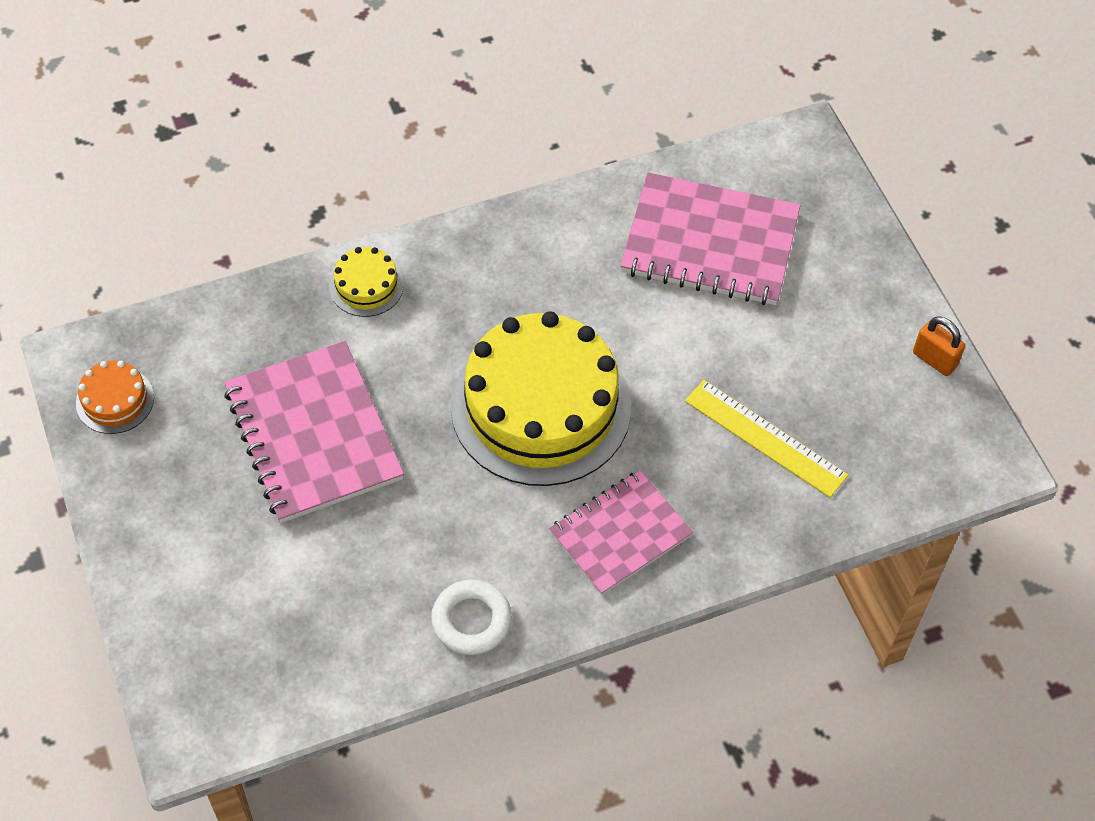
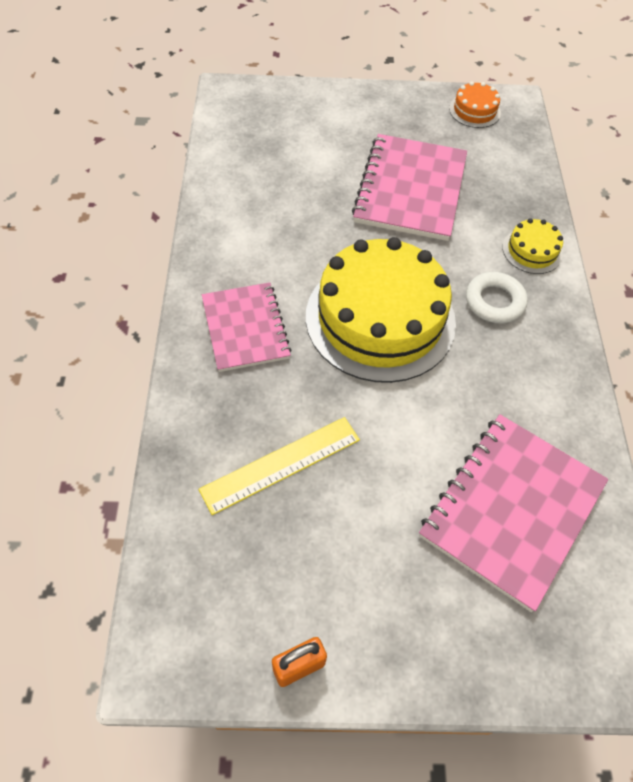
camera: 110 degrees right, 0 degrees up
(313, 434) = (410, 190): pink notebook -> pink notebook turned 75 degrees counterclockwise
(471, 621) = (226, 225): white ring -> white ring (494, 301)

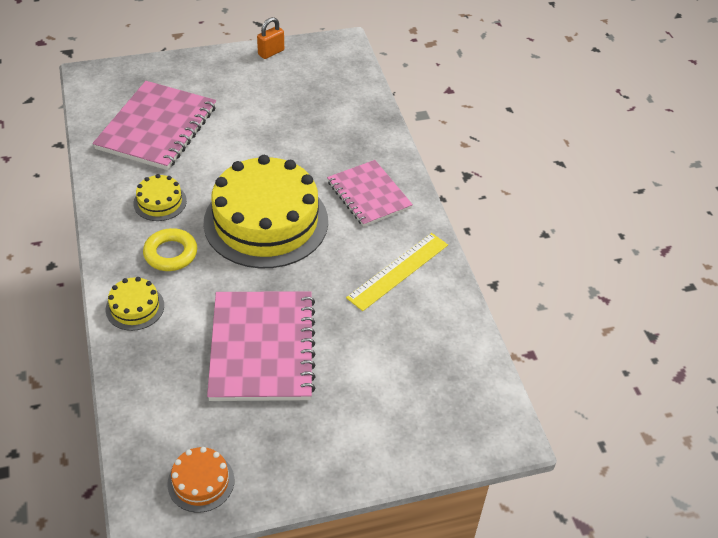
camera: 165 degrees right, 10 degrees down
(281, 465) = (310, 124): yellow ruler -> yellow ruler (398, 271)
(494, 301) = (170, 253): white ring -> yellow ring
(507, 374) = (160, 202): none -> yellow cake

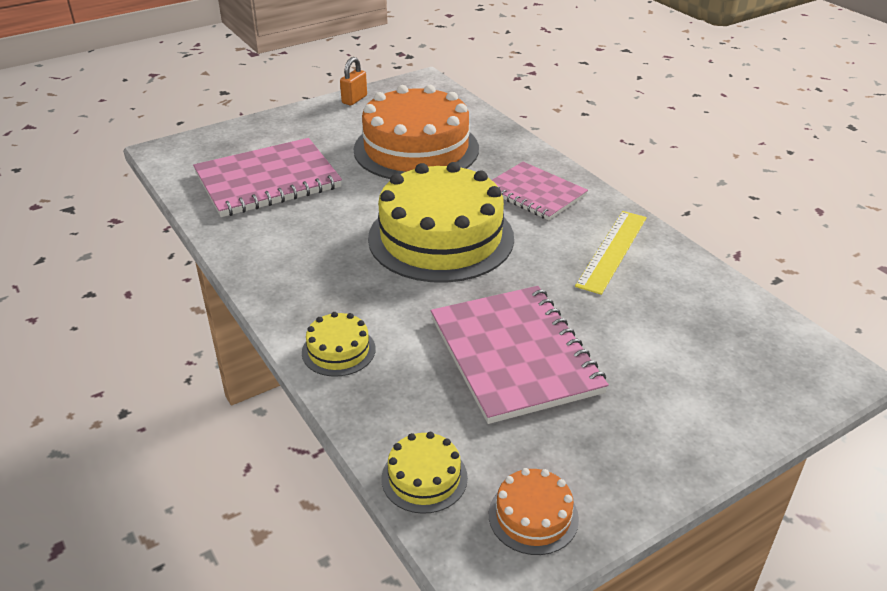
camera: 15 degrees left, 10 degrees down
(157, 128) = (268, 181): pink notebook -> pink notebook turned 60 degrees clockwise
(160, 202) = (309, 244): yellow cake -> yellow cake (424, 478)
(170, 253) = (350, 289): yellow ring -> none
(295, 122) = (416, 149): none -> orange cake

